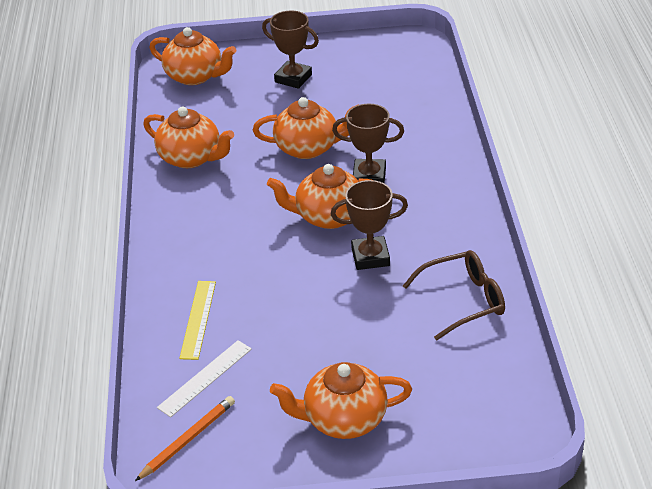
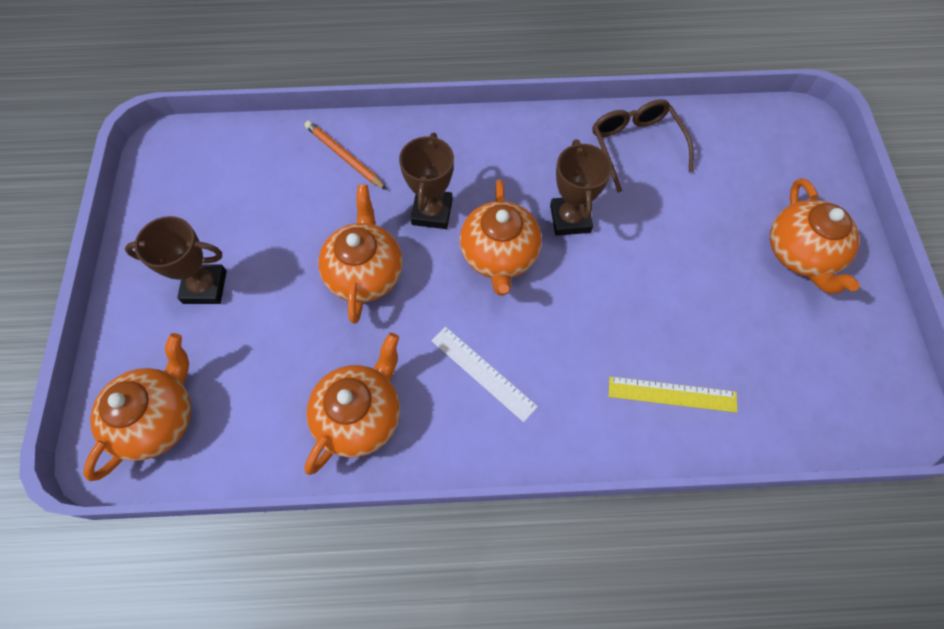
camera: 90 degrees left, 25 degrees up
(188, 440) = (850, 398): orange pencil -> orange pencil (344, 157)
(205, 378) = (762, 383): white ruler -> white ruler (483, 373)
(293, 78) = (205, 287): brown trophy -> brown trophy turned 60 degrees clockwise

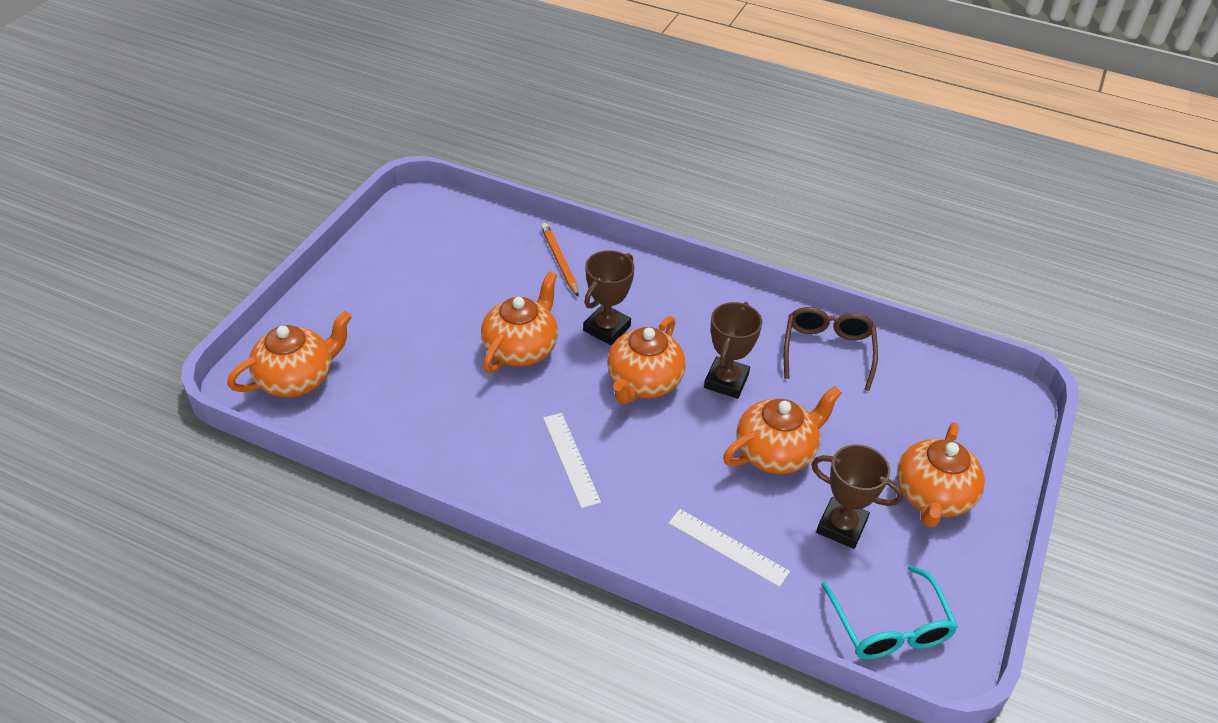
camera: 25 degrees right, 20 degrees down
(205, 287) = (388, 307): brown trophy -> brown trophy (841, 526)
(360, 415) = (450, 444): orange teapot -> orange teapot (776, 452)
(672, 394) = (728, 547): yellow ruler -> white ruler
(843, 403) = (889, 627): none -> turquoise glasses

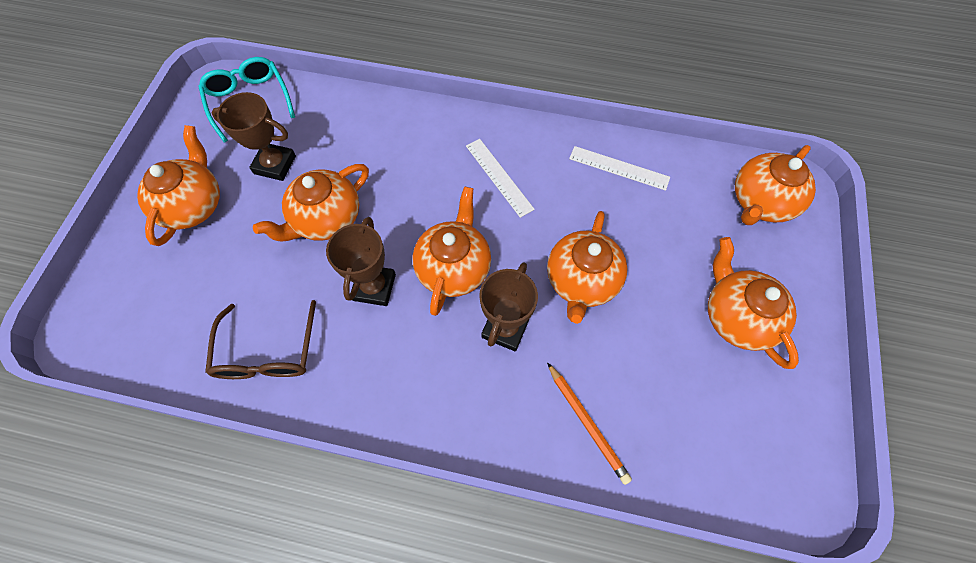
camera: 170 degrees right, 20 degrees up
(393, 298) = (736, 317): none -> orange teapot
(728, 547) = (364, 132): white ruler -> white ruler (619, 168)

